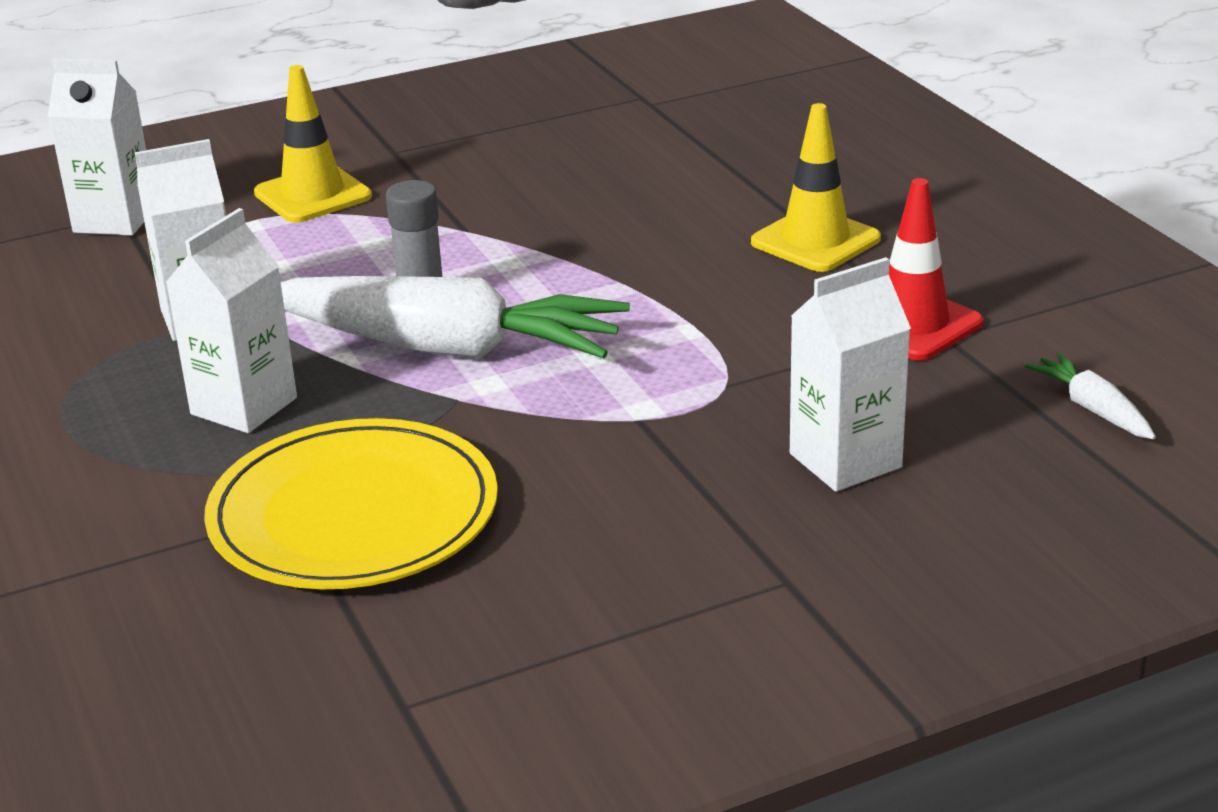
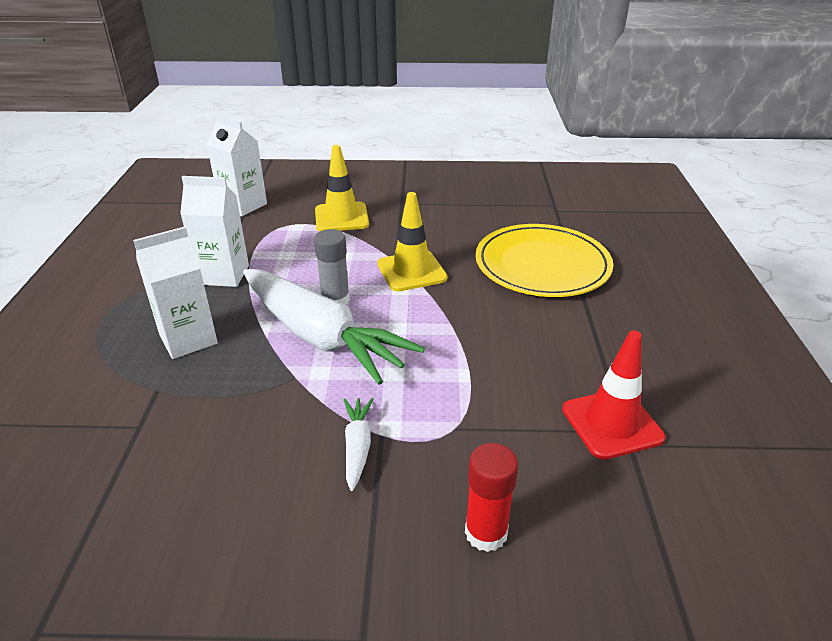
camera: 25 degrees right, 5 degrees up
(354, 514) = (165, 443): yellow plate -> yellow plate (542, 265)
(815, 241) = (589, 332): yellow traffic cone -> yellow traffic cone (411, 271)
(845, 461) = (486, 533): white carton -> red glue stick
(1092, 409) = (707, 563): white carrot -> white carrot (357, 446)

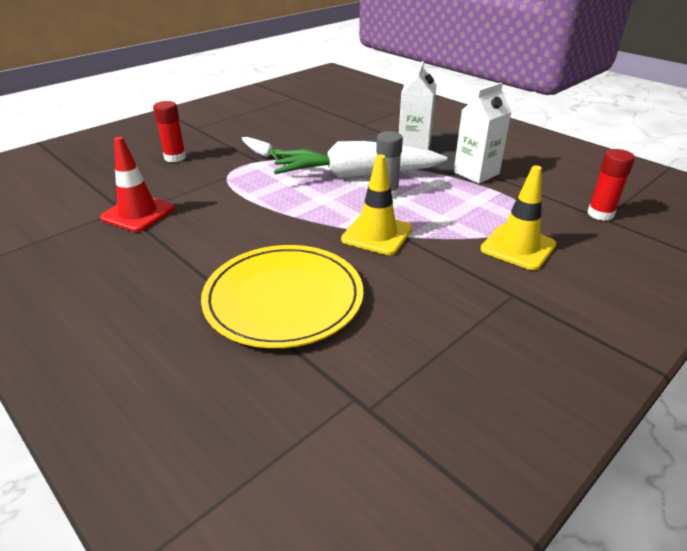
camera: 135 degrees right, 0 degrees up
(243, 205) = (600, 214): white carton -> red glue stick

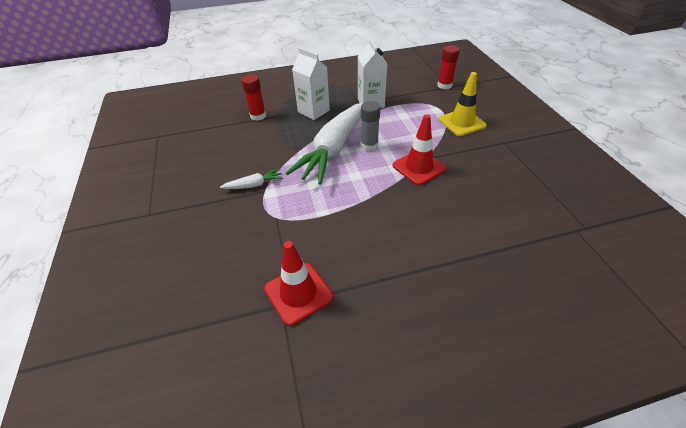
camera: 60 degrees left, 10 degrees up
(175, 157) = (204, 243): red glue stick -> red glue stick (258, 116)
(283, 299) = (473, 232): yellow plate -> none
(377, 234) = (419, 167): yellow traffic cone -> red traffic cone

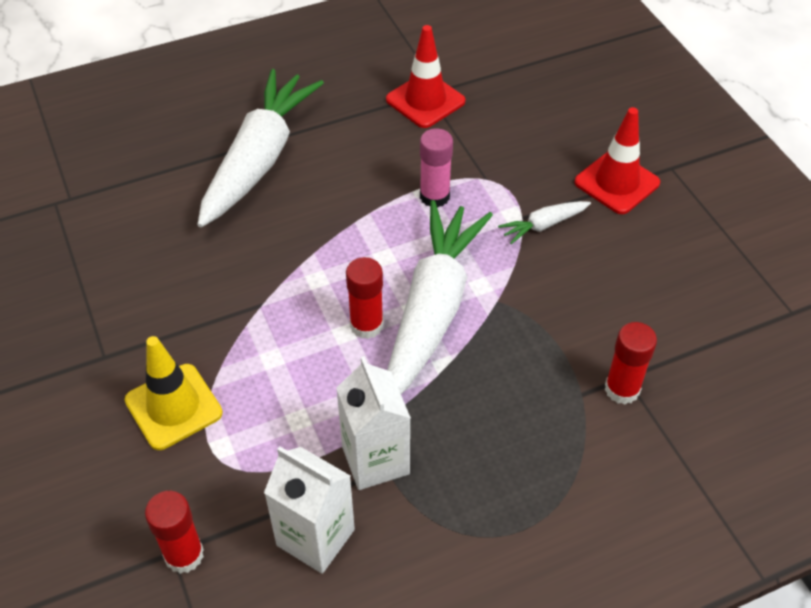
camera: 170 degrees right, 5 degrees up
(313, 111) = (503, 416): white carton -> white carton (315, 537)
(315, 208) = (434, 196): none -> pink glue stick
(369, 145) = (366, 325): grey glue stick -> red glue stick
(419, 167) = (276, 283): red traffic cone -> red traffic cone (616, 183)
(440, 249) = (259, 159): none -> white carrot

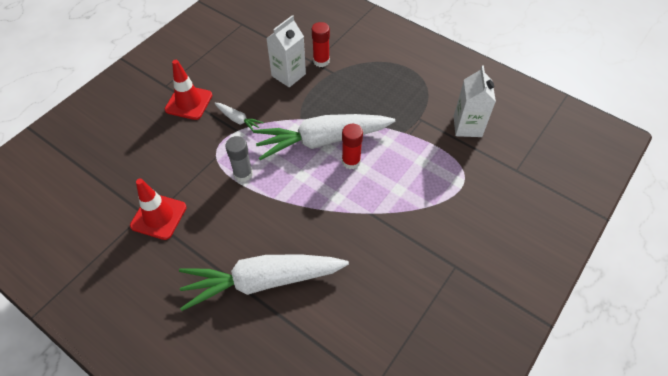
camera: 120 degrees left, 5 degrees up
(173, 407) = (456, 214): yellow traffic cone -> none
(184, 555) = (513, 165): red glue stick -> none
(375, 460) = (418, 124): white carton -> white carton (288, 75)
(434, 196) = (243, 174): pink glue stick -> grey glue stick

